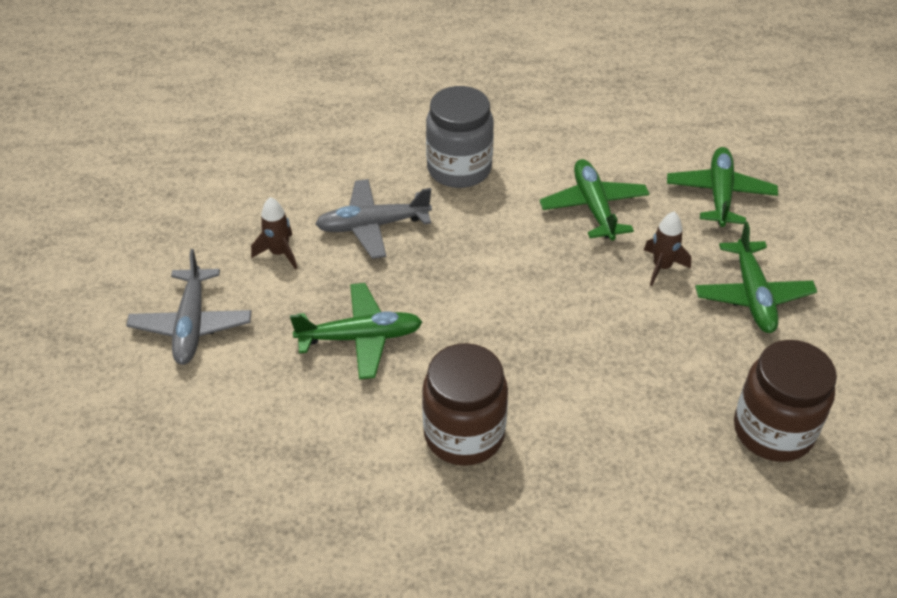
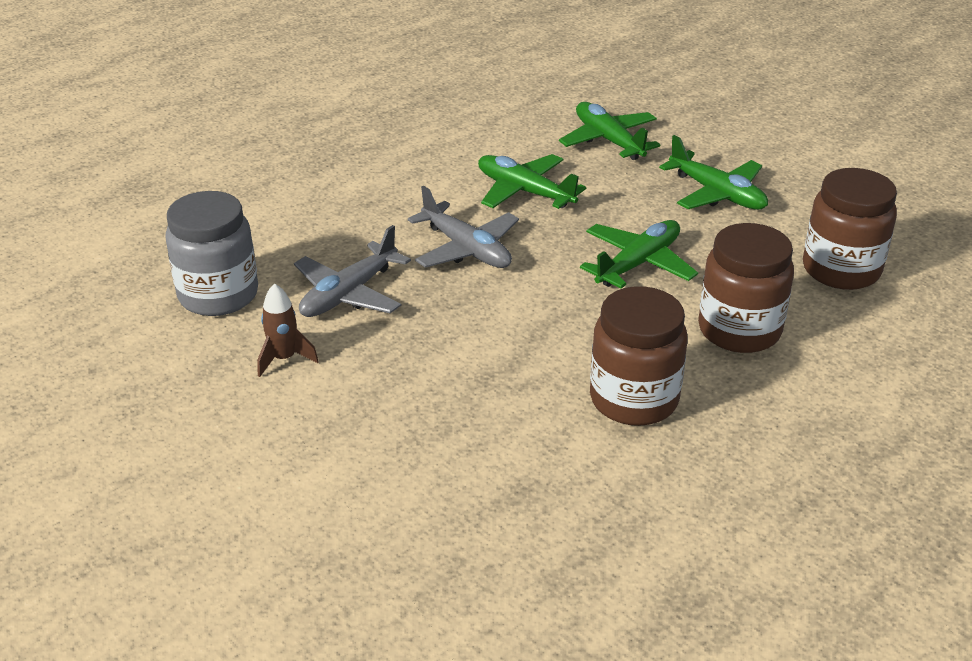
camera: 40 degrees left, 10 degrees down
(192, 325) = (270, 461): grey plane -> grey plane (467, 249)
(361, 337) = (452, 381): green plane -> green plane (638, 263)
(459, 169) = (373, 216): grey jar -> grey jar (218, 295)
(614, 430) = (739, 330): none -> brown jar
(661, 267) = (630, 207): brown rocket -> none

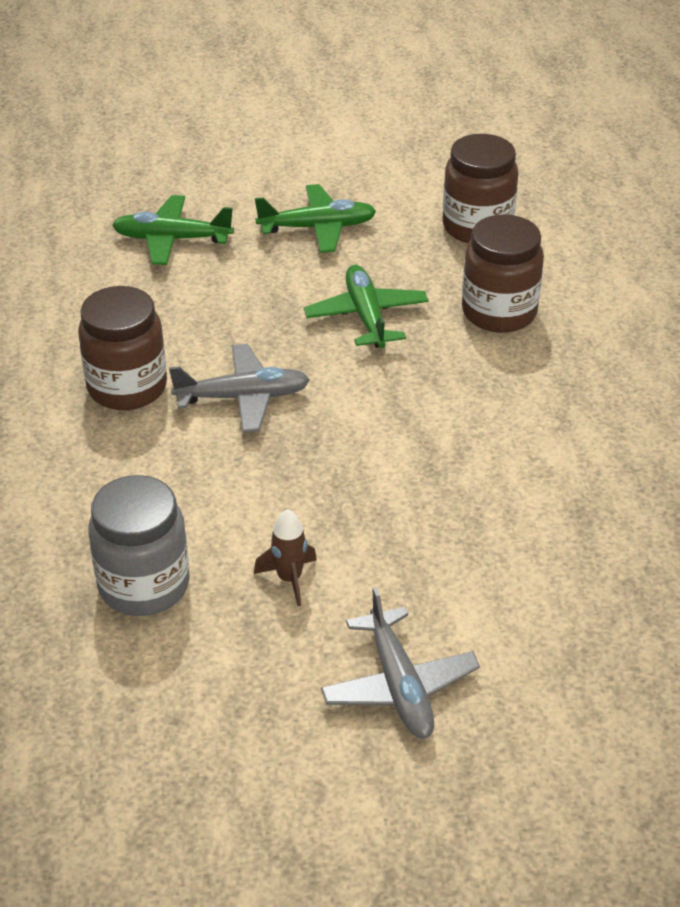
camera: 55 degrees left, 5 degrees up
(349, 294) = (234, 498): grey plane -> grey plane (399, 686)
(524, 191) = (194, 324): green plane -> none
(634, 399) = (529, 405): brown jar -> brown jar (127, 387)

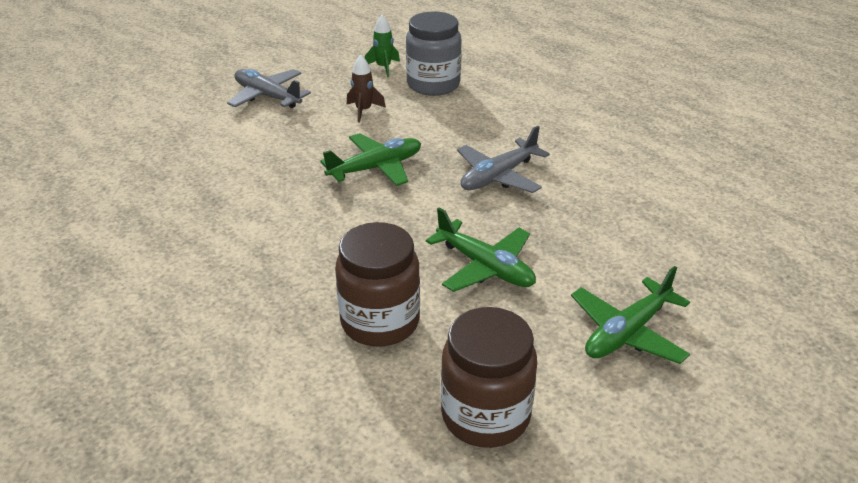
camera: 145 degrees right, 5 degrees down
(127, 387) = (575, 153): brown jar -> none
(170, 666) = (383, 68): none -> green rocket
(171, 239) = (717, 260): green plane -> green plane (376, 168)

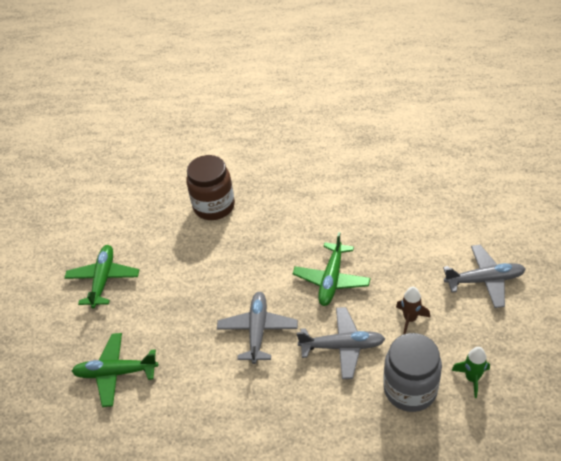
camera: 140 degrees right, 10 degrees up
(442, 127) = (342, 346): none -> grey plane
(485, 267) = (199, 264): green plane -> green plane (115, 373)
(485, 415) = (134, 205): brown jar -> none

